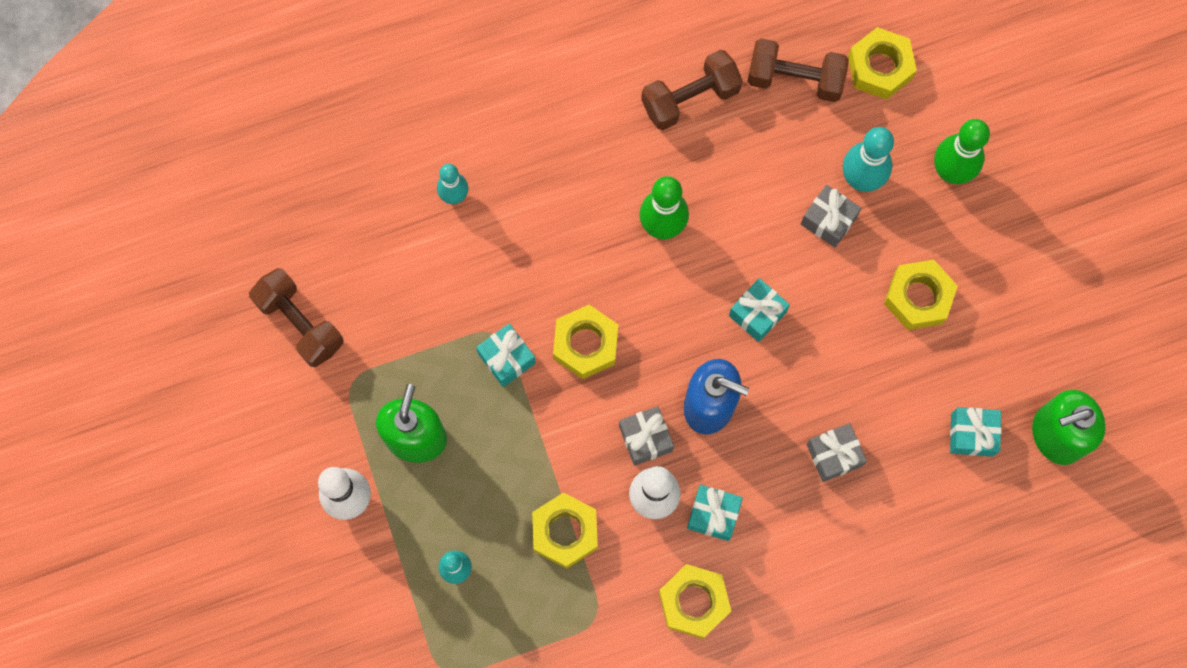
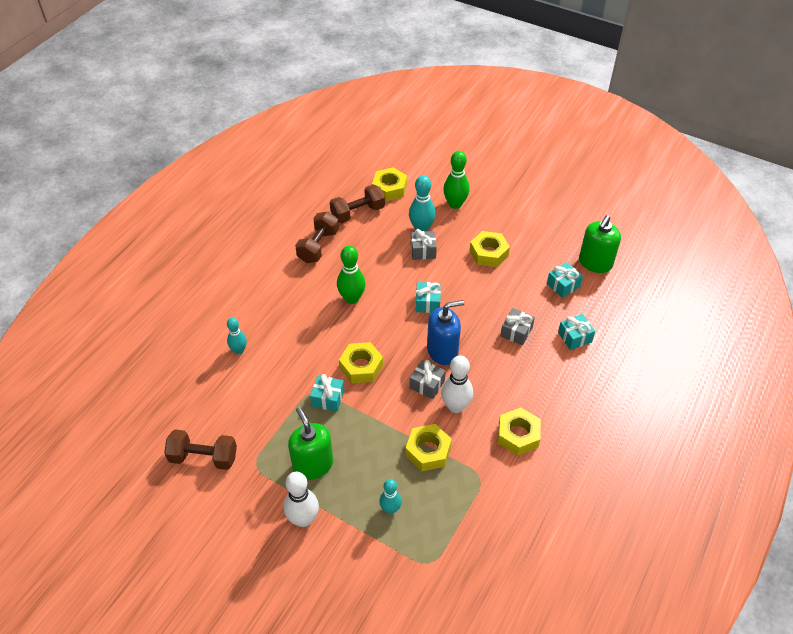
camera: 40 degrees left, 25 degrees down
(713, 515) = (489, 392): turquoise gift -> turquoise gift (574, 337)

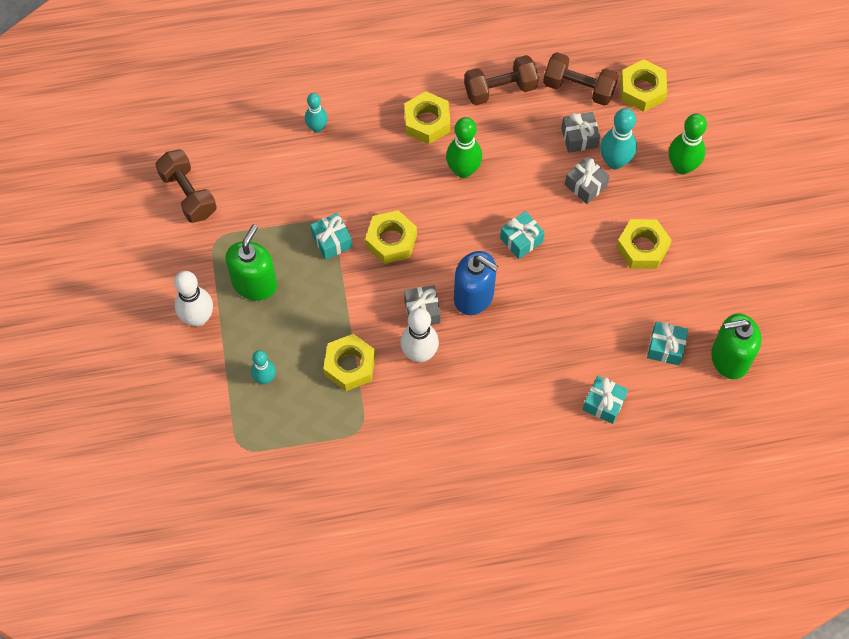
camera: 50 degrees right, 15 degrees up
(516, 332) = (559, 345): grey gift -> grey gift (579, 137)
(518, 435) = (435, 430): yellow nut -> yellow nut (427, 122)

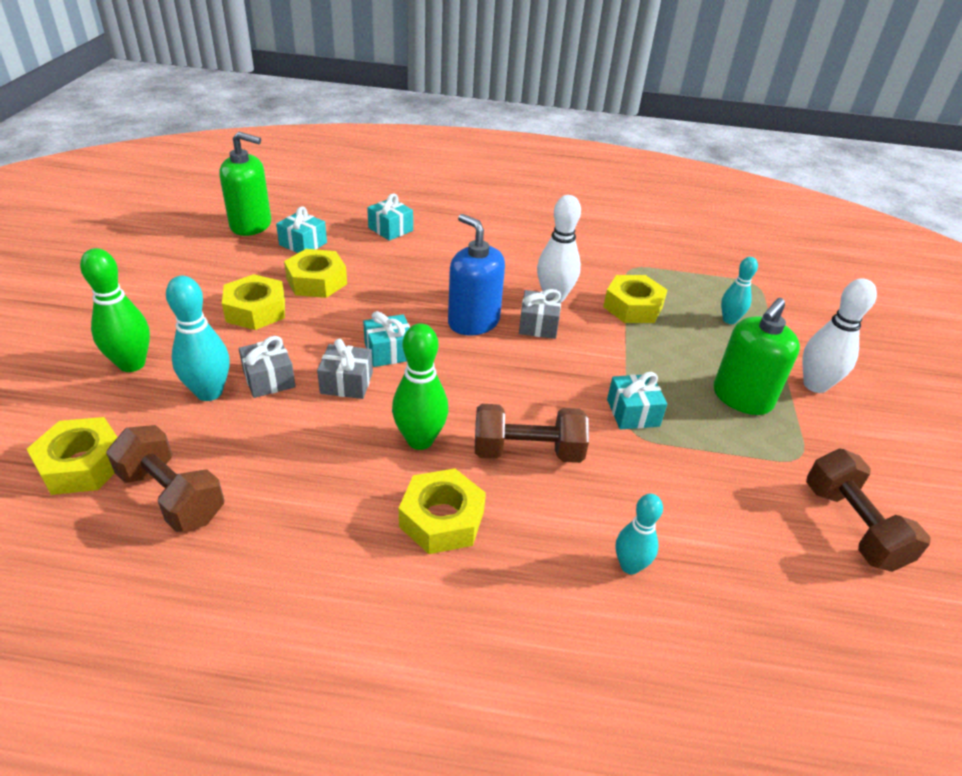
camera: 165 degrees left, 25 degrees down
(391, 241) = (553, 392): yellow nut -> yellow nut (317, 281)
(500, 89) = (295, 533): brown dumbbell -> brown dumbbell (527, 452)
(579, 137) = (230, 432): grey gift -> grey gift (346, 383)

